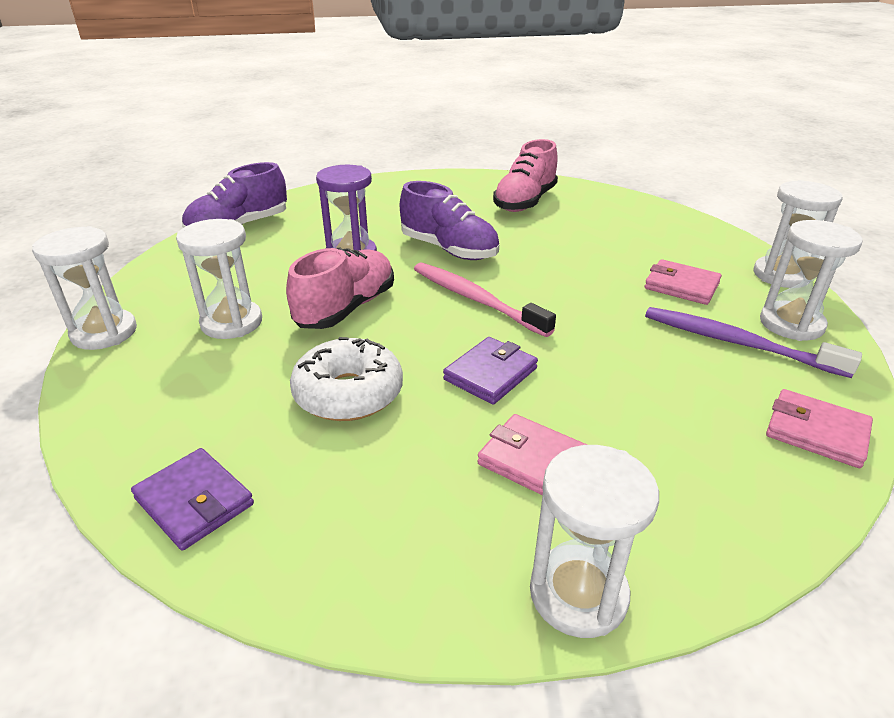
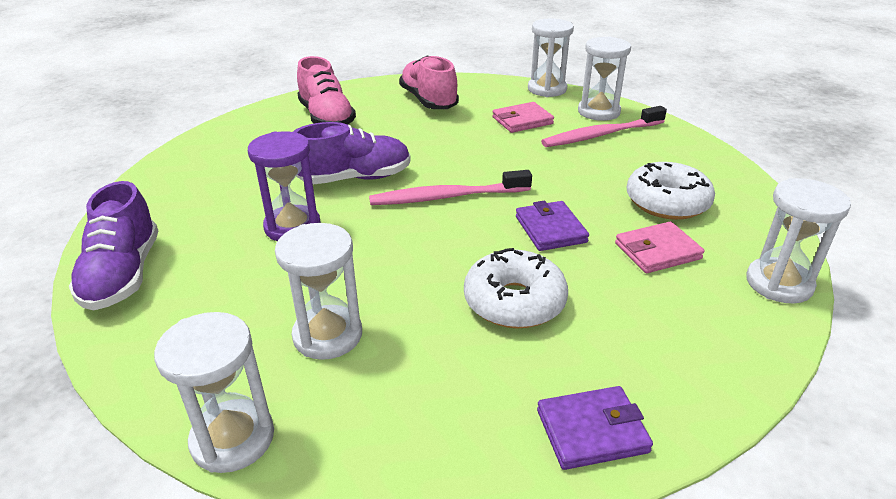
camera: 55 degrees left, 0 degrees up
(346, 308) = (384, 261): pink shoe -> pink shoe (428, 101)
(652, 438) = (667, 202): none -> white donut
(737, 343) = (601, 135): purple toothbrush -> pink toothbrush
(816, 432) = (697, 154): pink wallet -> none

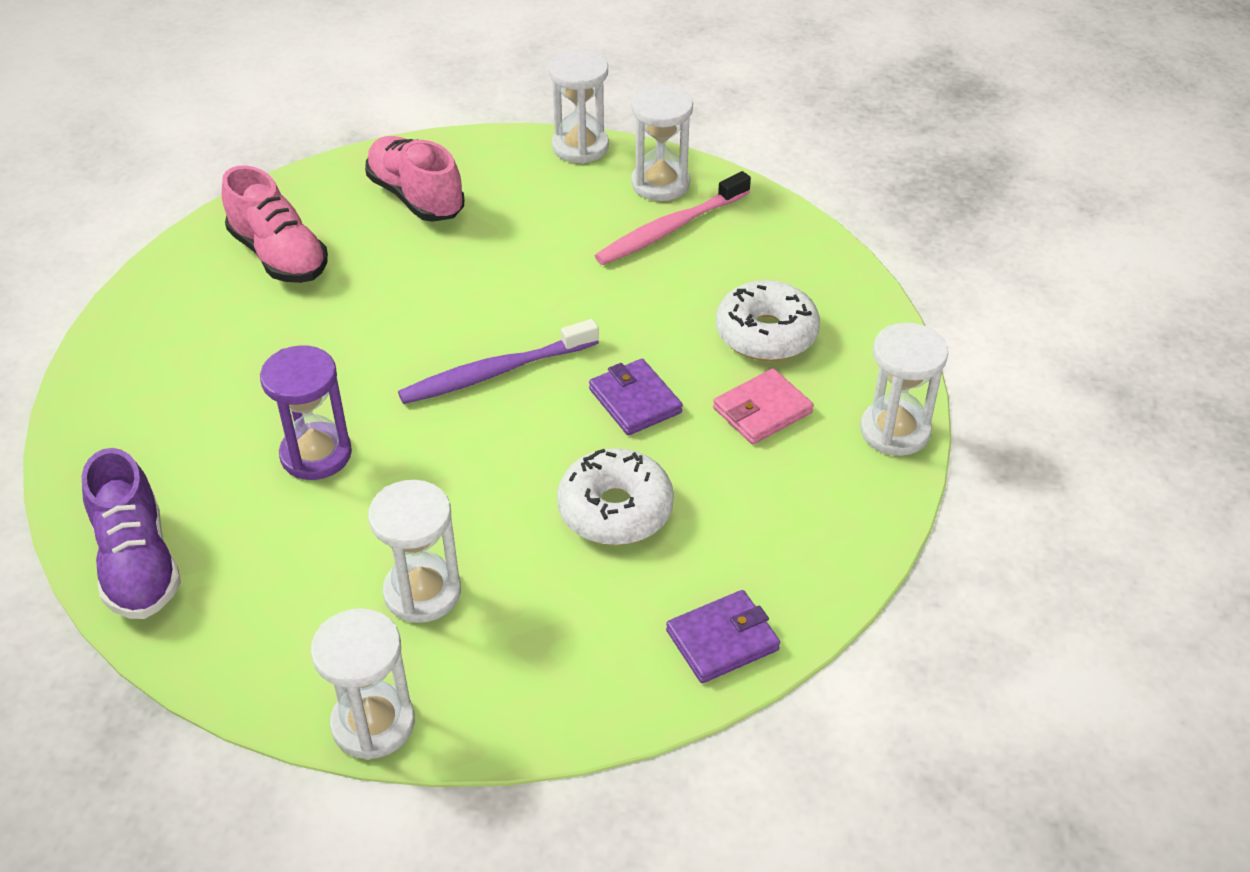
camera: 15 degrees left, 10 degrees up
(355, 178) = (364, 362): purple shoe -> none
(446, 197) = (495, 372): pink toothbrush -> purple toothbrush
(522, 121) = (559, 218): pink wallet -> none

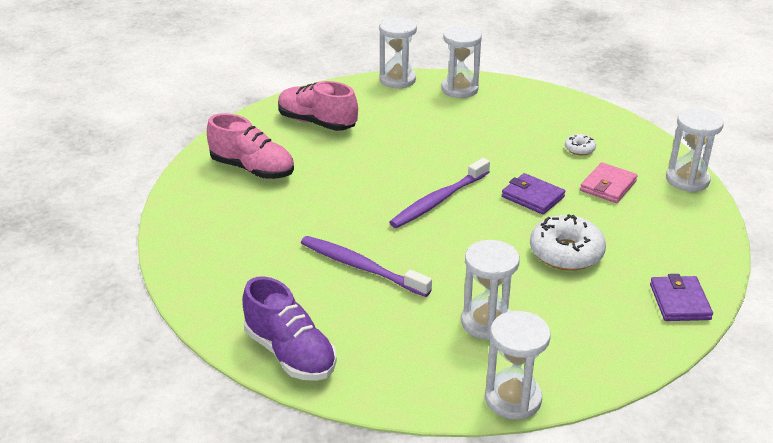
camera: 20 degrees left, 10 degrees down
(316, 454) = (361, 267): purple hourglass -> purple toothbrush
(670, 229) = (483, 110): pink toothbrush -> none
(722, 640) = (679, 302): purple wallet -> purple wallet turned 45 degrees counterclockwise
(766, 334) = (579, 149): white donut -> white donut, size x0.48

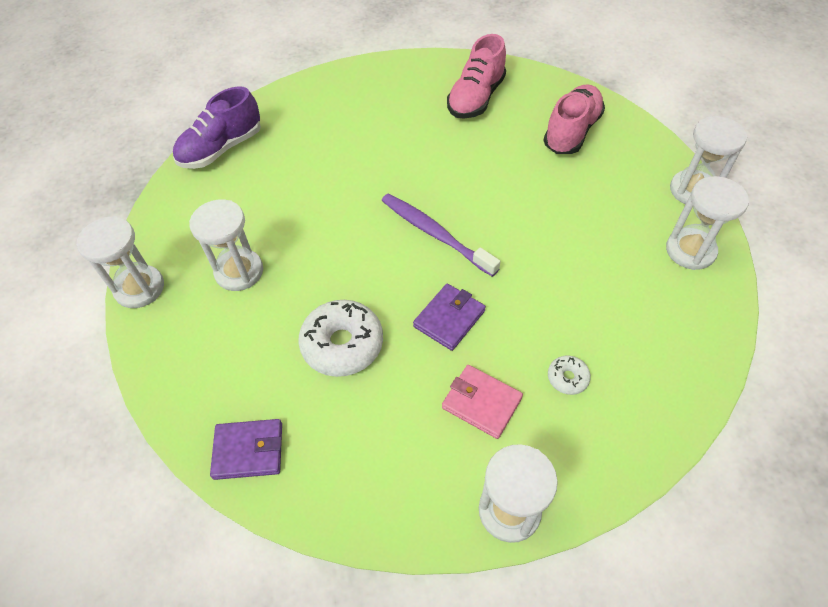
camera: 90 degrees right, 20 degrees up
(361, 267) = (326, 182): purple toothbrush -> none

